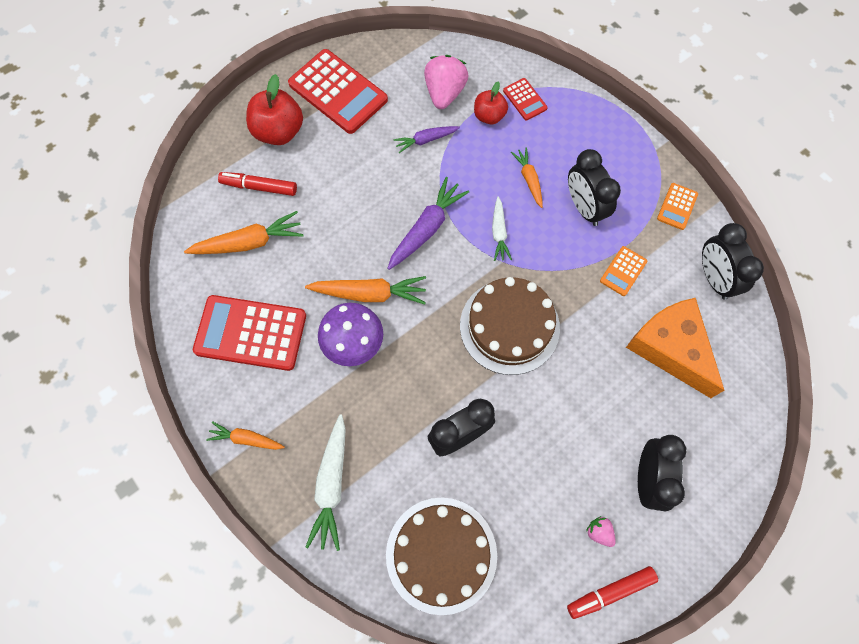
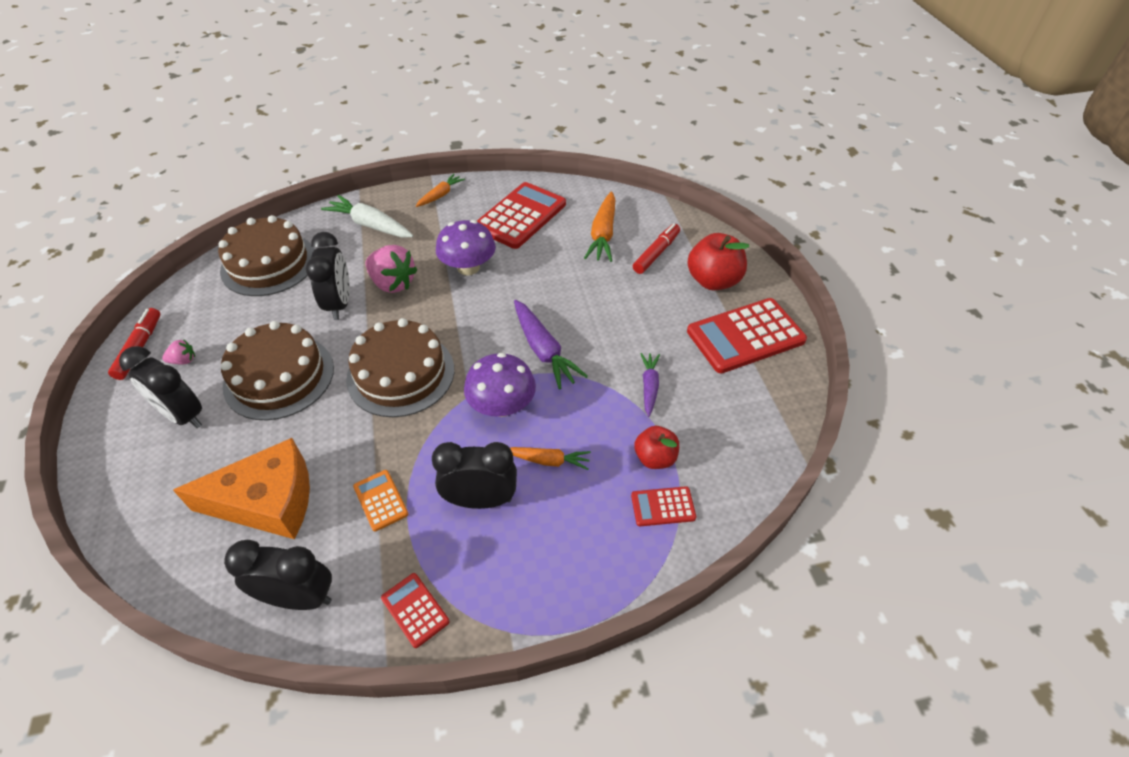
camera: 115 degrees right, 20 degrees down
(369, 293) = (505, 290): orange carrot -> none
(444, 93) = (707, 427): pink strawberry -> pink strawberry (393, 283)
(499, 232) = (502, 406): white carrot -> purple mushroom
(567, 427) = (279, 376): none -> brown cake
(677, 206) = (415, 610): orange calculator -> red calculator

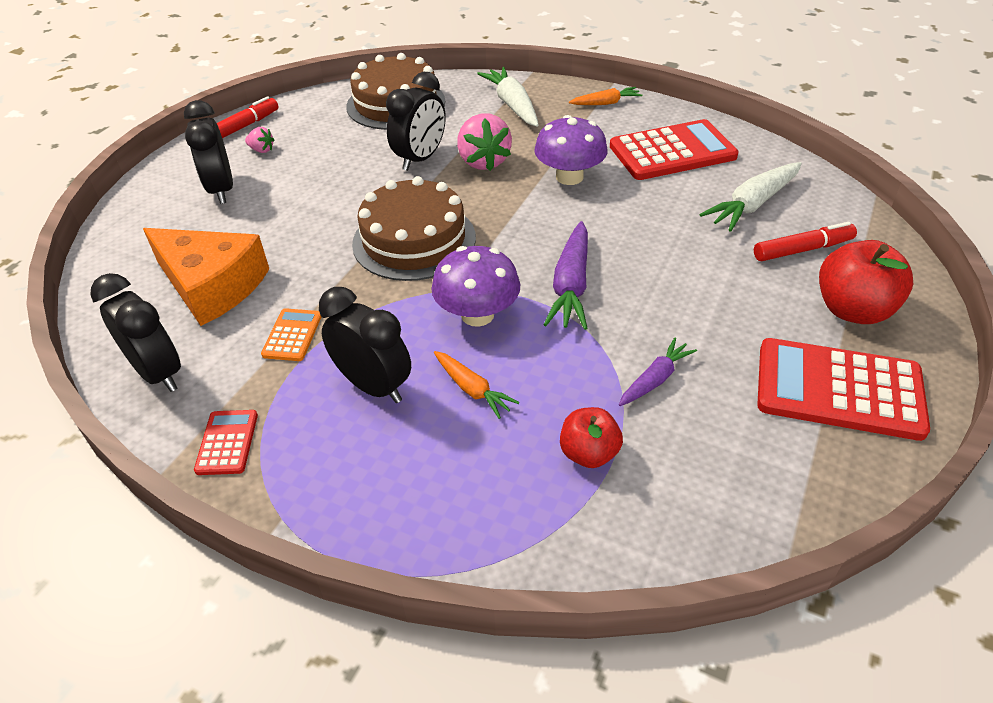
camera: 40 degrees right, 5 degrees down
(279, 376) = (316, 194): brown cake -> none
(603, 234) = (752, 204): orange carrot -> white carrot
(663, 506) = (548, 507): red calculator -> none

